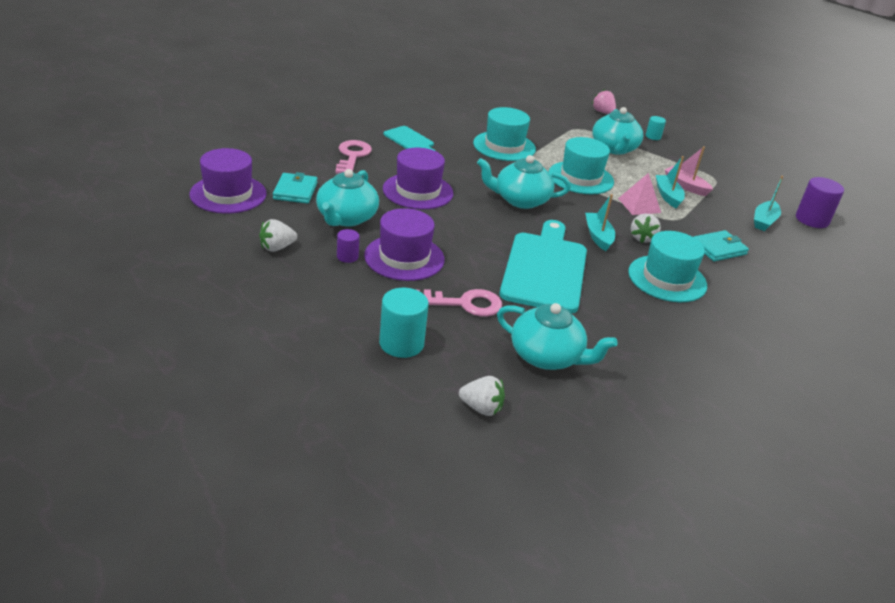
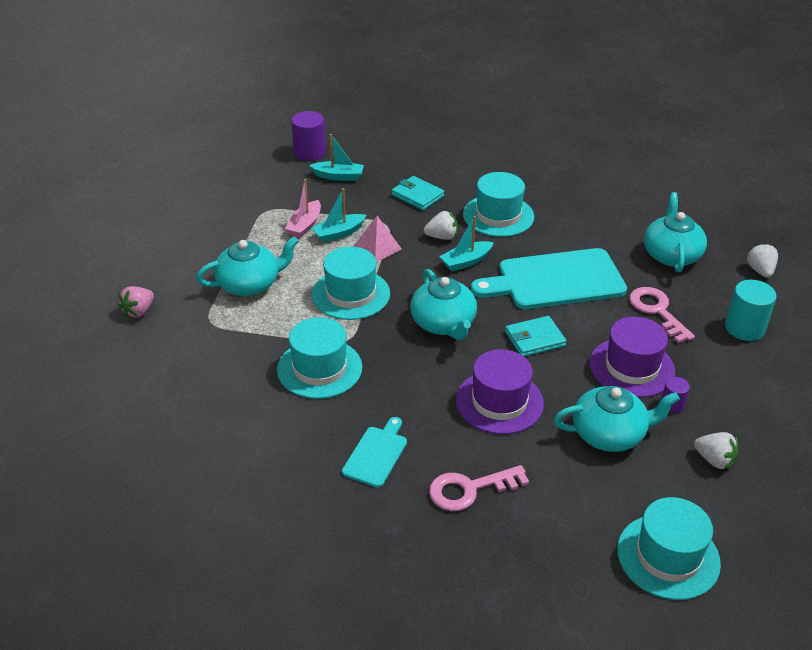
camera: 110 degrees left, 5 degrees up
(228, 194) = (668, 556): purple hat -> turquoise hat
(295, 191) = (600, 501): turquoise wallet -> turquoise wallet (534, 339)
(653, 136) = (188, 262): turquoise cylinder -> none

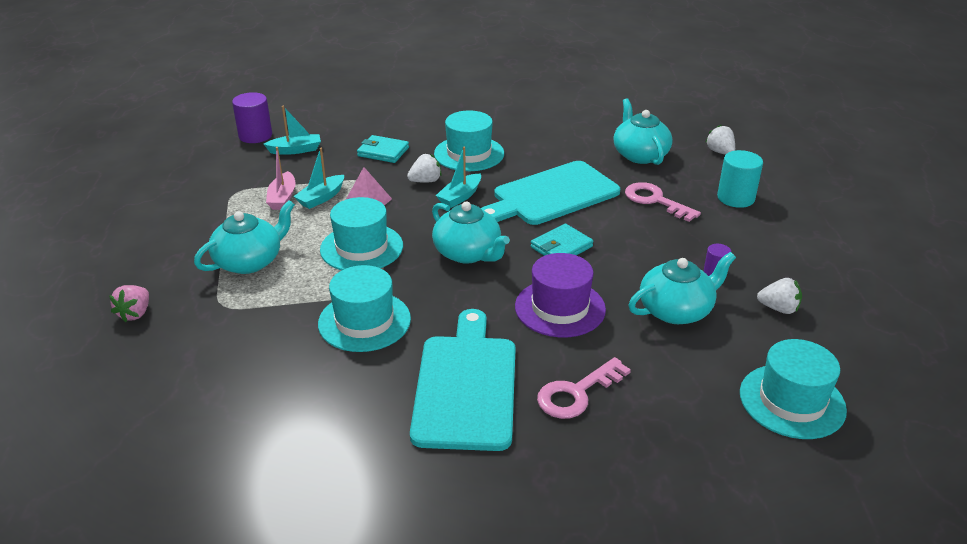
camera: 20 degrees left, 5 degrees down
(376, 454) = (466, 386): turquoise cutting board -> turquoise cutting board, size x2.00
(632, 367) = (661, 250): purple hat -> none

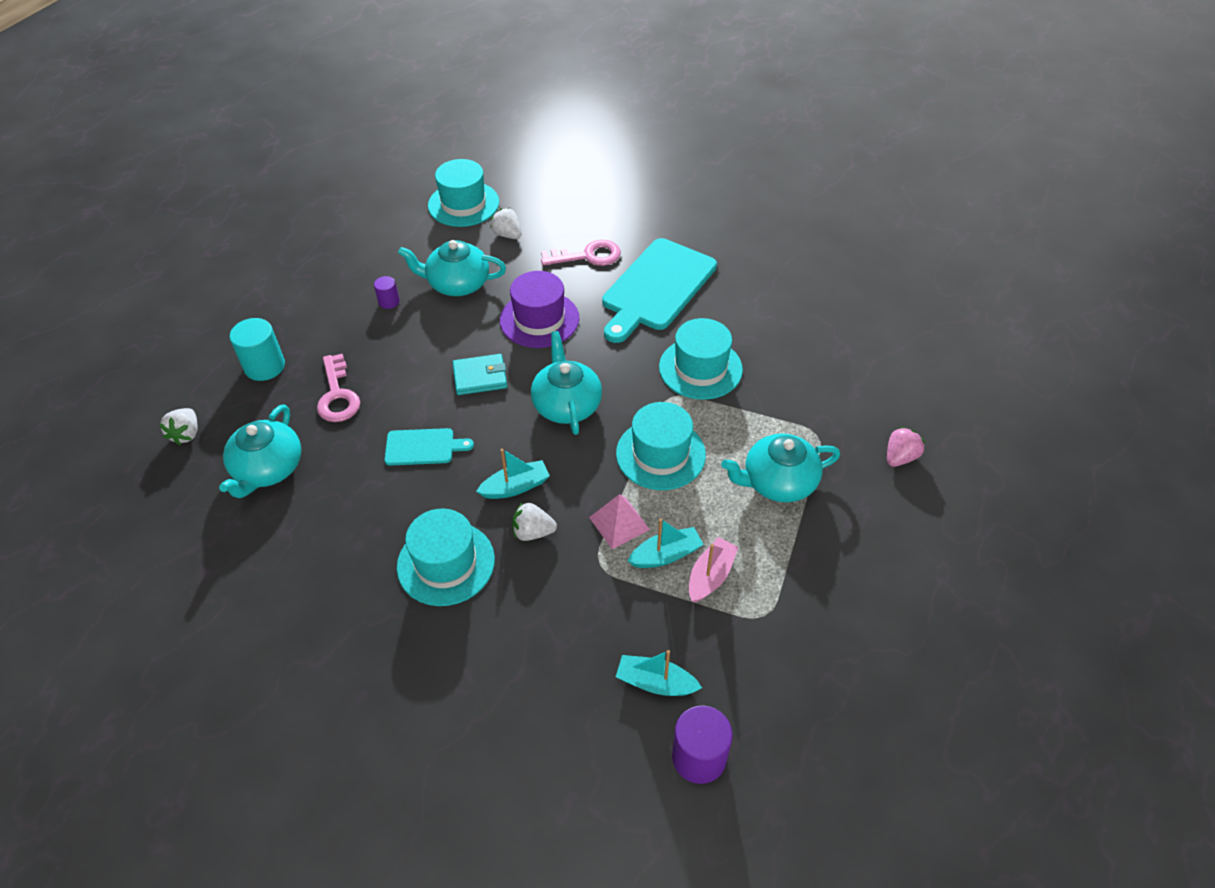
camera: 150 degrees left, 15 degrees up
(383, 152) = (544, 620): turquoise wallet -> none
(552, 195) = (423, 447): turquoise cutting board -> turquoise cutting board, size x0.50
(778, 308) = (386, 257): white strawberry -> white strawberry (507, 235)

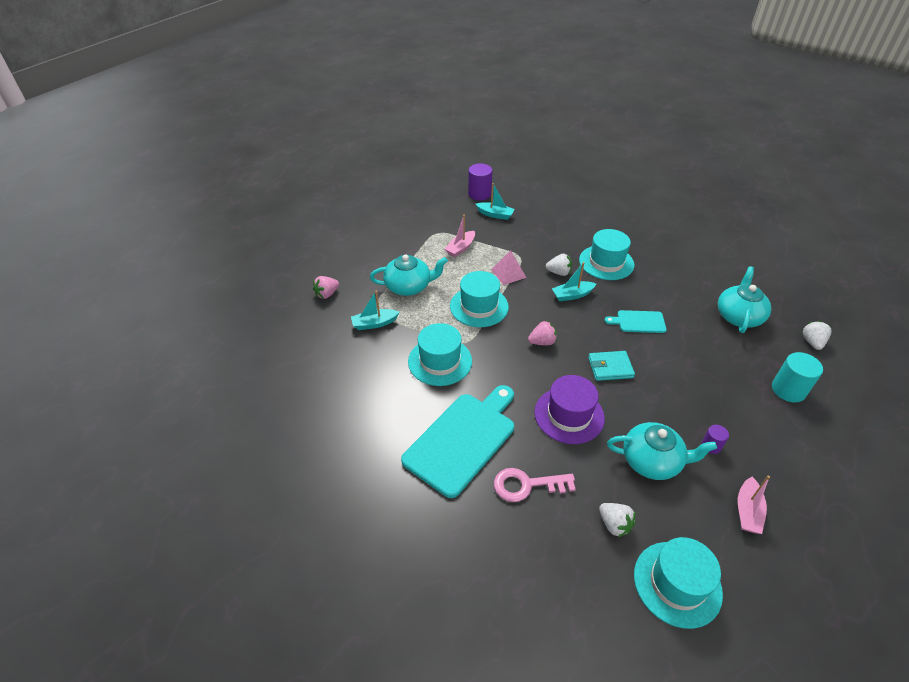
camera: 175 degrees left, 5 degrees down
(337, 395) = (716, 362): pink key -> none
(379, 252) = (747, 511): none -> pink boat
(566, 405) = (542, 342): turquoise teapot -> pink strawberry
(666, 555) = (483, 258): turquoise boat -> turquoise boat (374, 323)

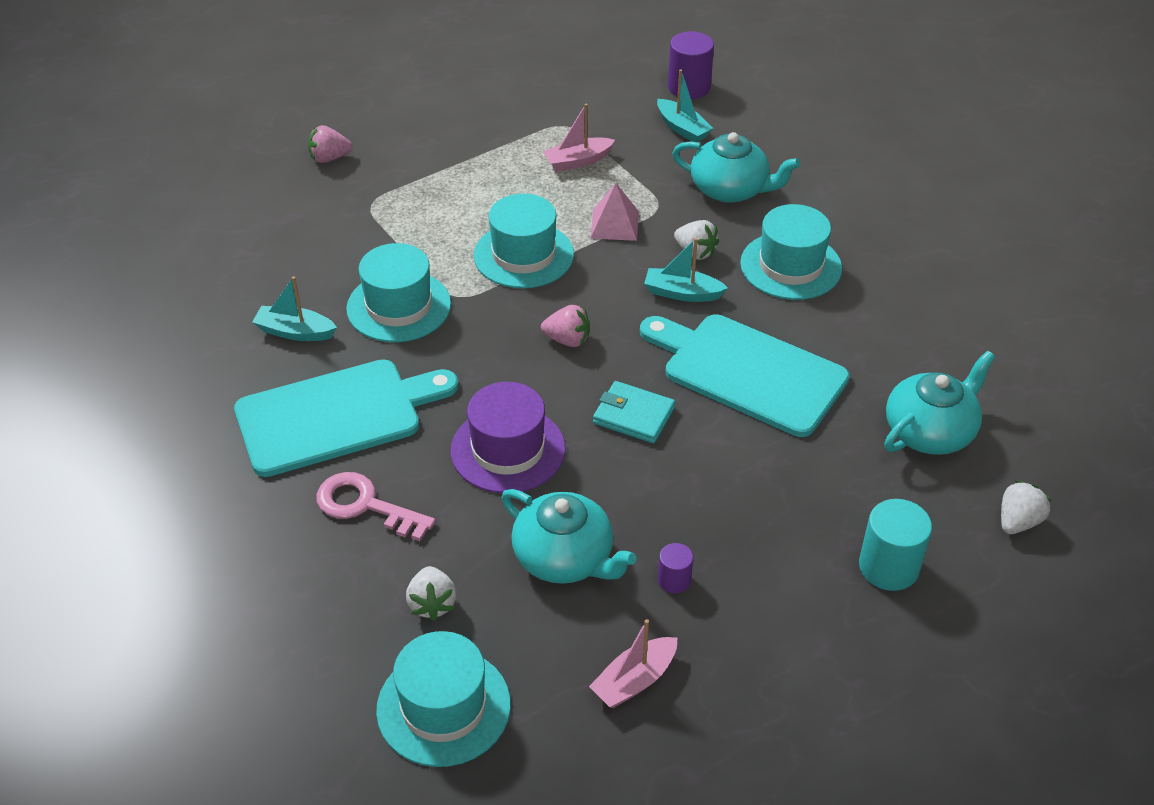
camera: 30 degrees right, 0 degrees up
(374, 323) = (357, 222): turquoise boat -> turquoise boat (295, 332)
(409, 286) = (450, 189): turquoise teapot -> turquoise teapot (730, 189)
(638, 322) = (748, 372): turquoise cutting board -> turquoise cutting board, size x2.00

